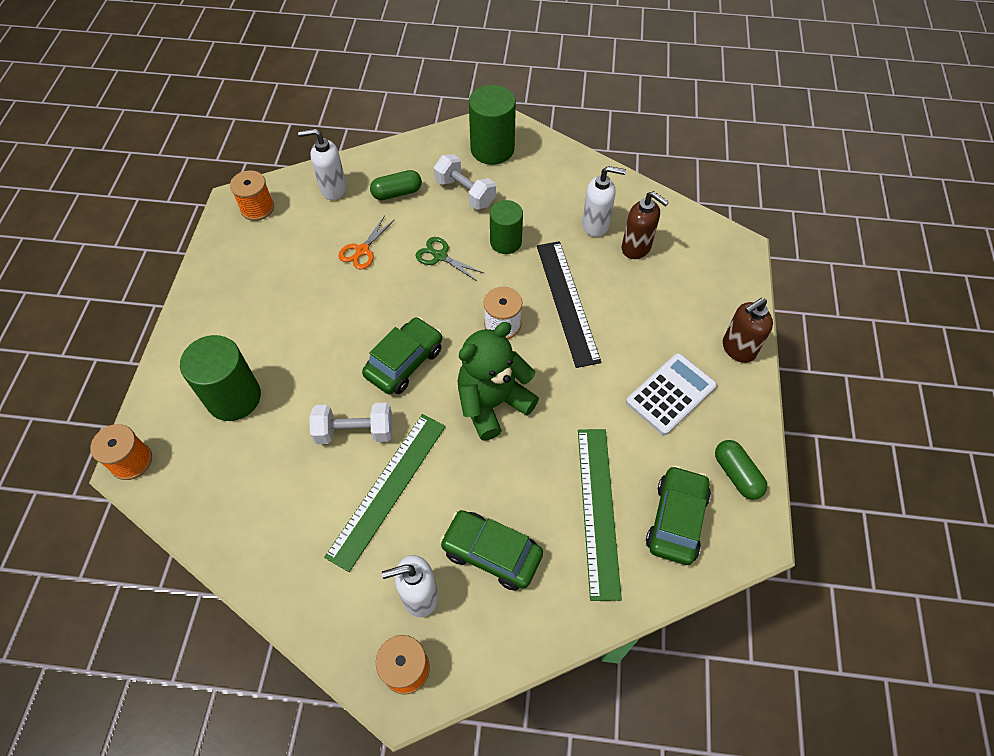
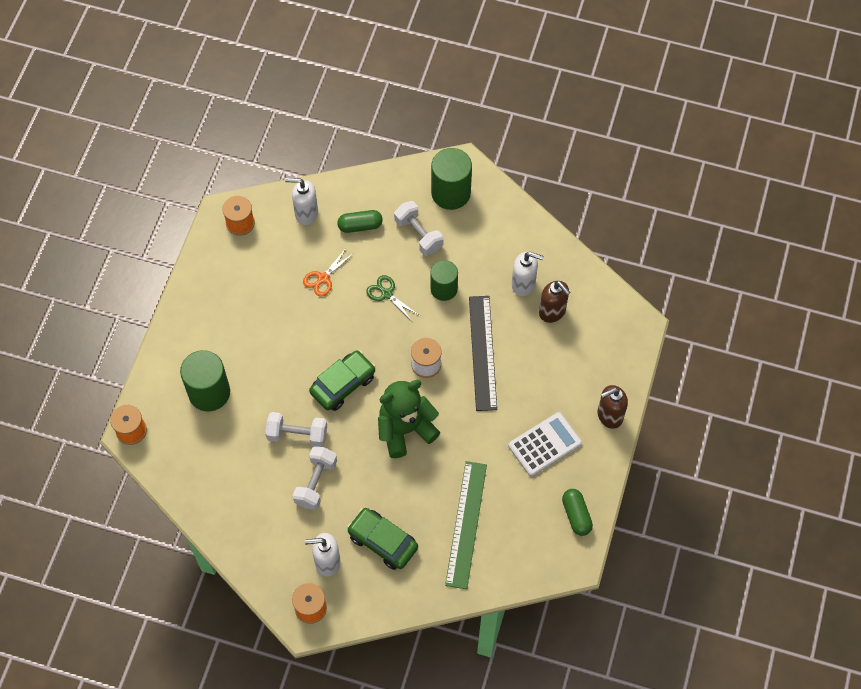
camera: 10 degrees right, 5 degrees up
(387, 489) = (315, 483): green ruler -> white dumbbell
(676, 520) = (521, 540): green car -> none

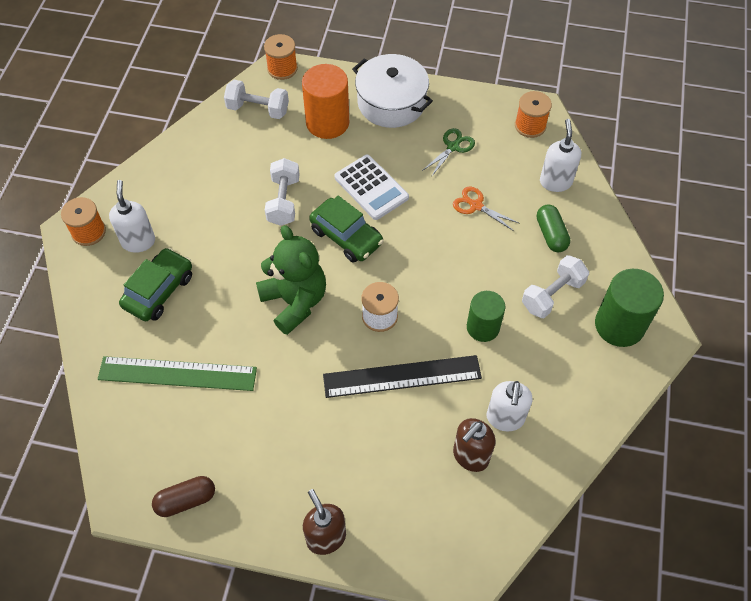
camera: 85 degrees right, 5 degrees down
(193, 334) = (391, 102): none -> white pot
(209, 392) = (327, 122): green cylinder -> orange cylinder
(315, 483) = (228, 223): white dumbbell -> white dumbbell (258, 109)
(387, 294) = (466, 268): green scissors -> green scissors (453, 147)
(544, 444) = (281, 457): white calculator -> white calculator (371, 187)
(576, 515) = (186, 500): green capsule -> brown capsule

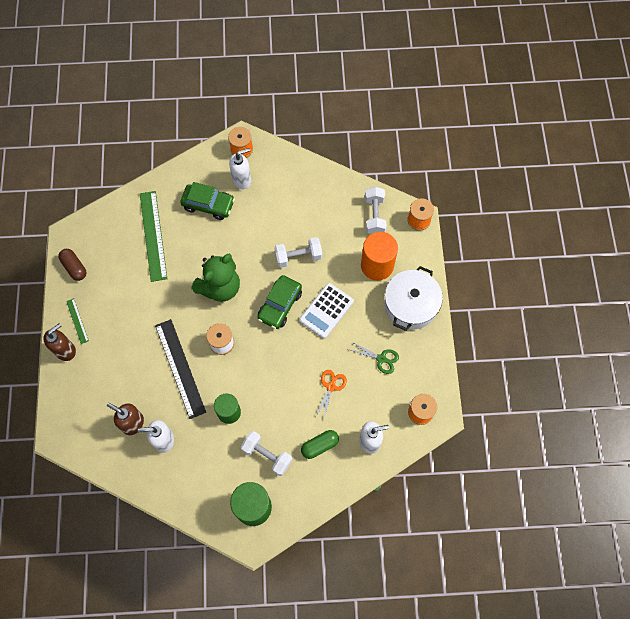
camera: 75 degrees right, 10 degrees up
(281, 510) = (77, 321): none -> green ruler

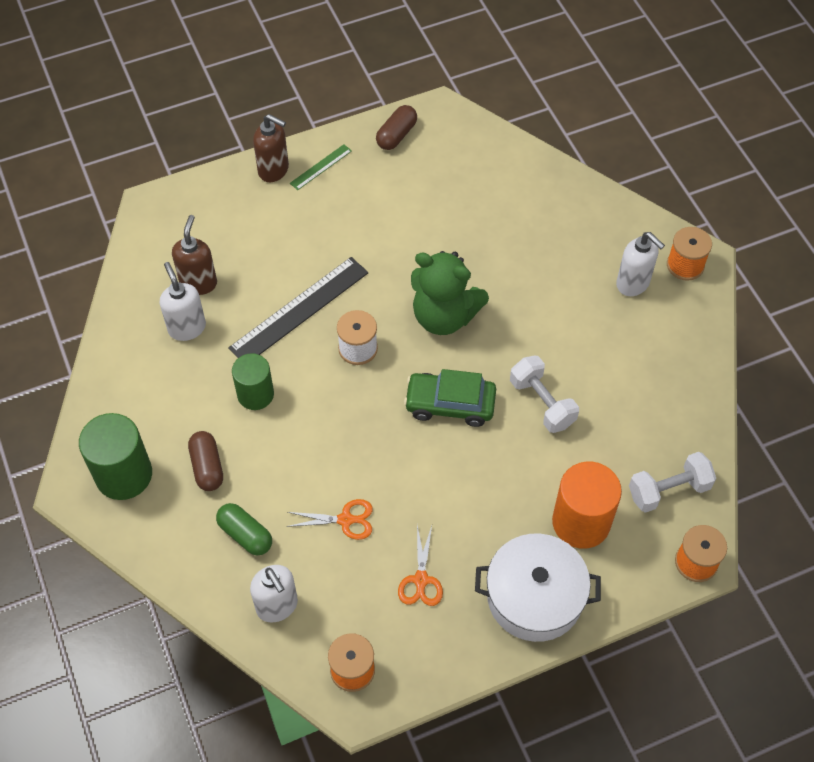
camera: 70 degrees right, 10 degrees down
(153, 235) = (487, 206): green ruler -> none
(208, 205) = (569, 255): green car -> none
(267, 455) = (207, 467): white dumbbell -> brown capsule
(326, 311) = (469, 472): white calculator -> none
(381, 359) = (421, 580): green scissors -> orange scissors

